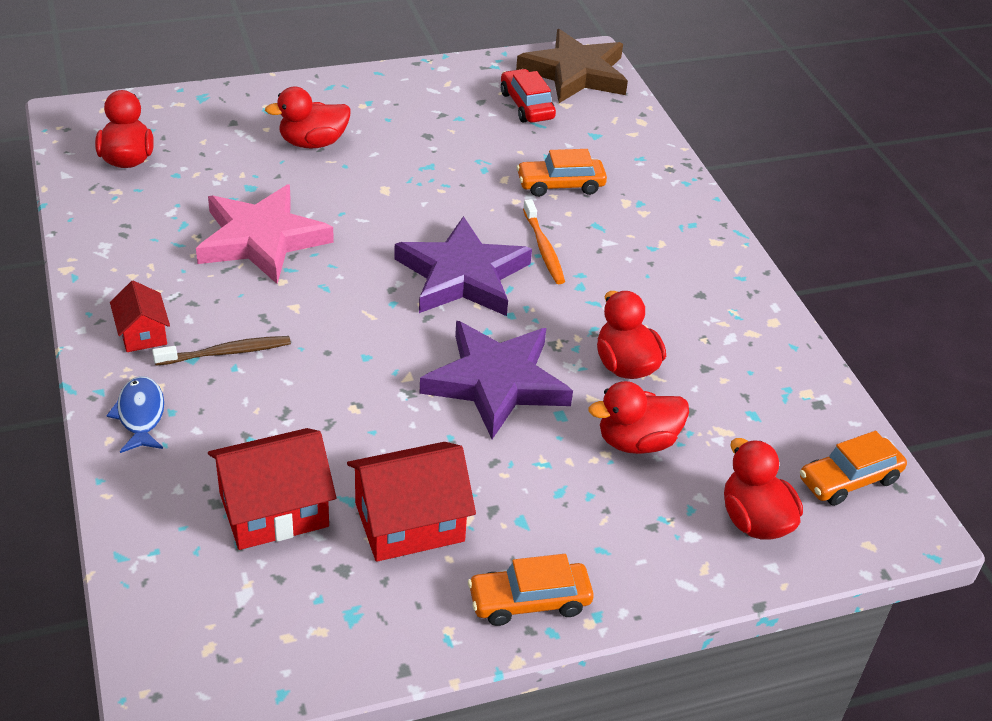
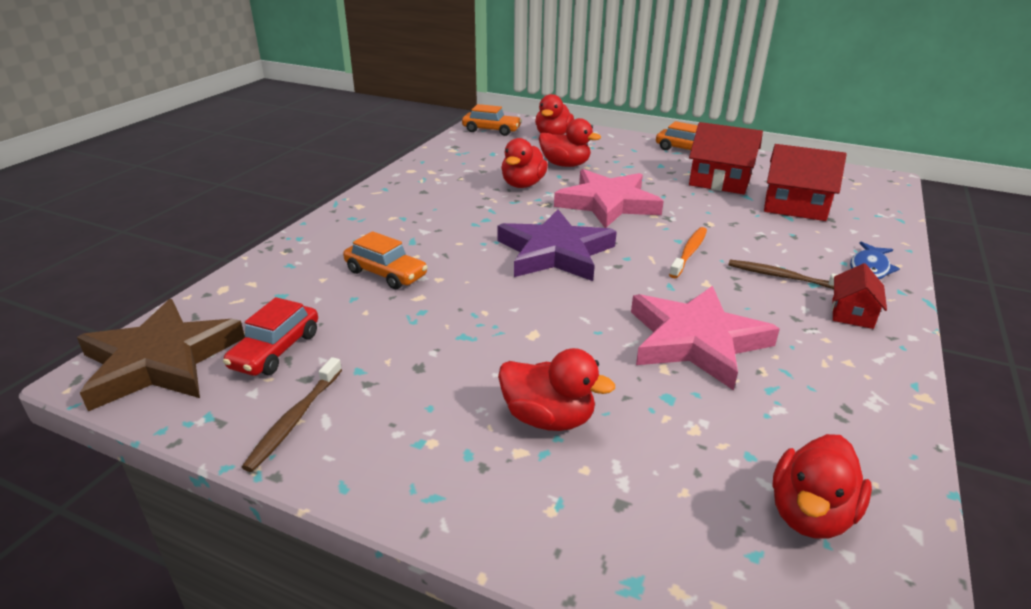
camera: 135 degrees left, 10 degrees down
(449, 83) = (295, 419): none -> brown toothbrush
(496, 382) = (608, 203): purple star -> pink star
(543, 248) = (473, 244): orange toothbrush -> orange toothbrush (689, 253)

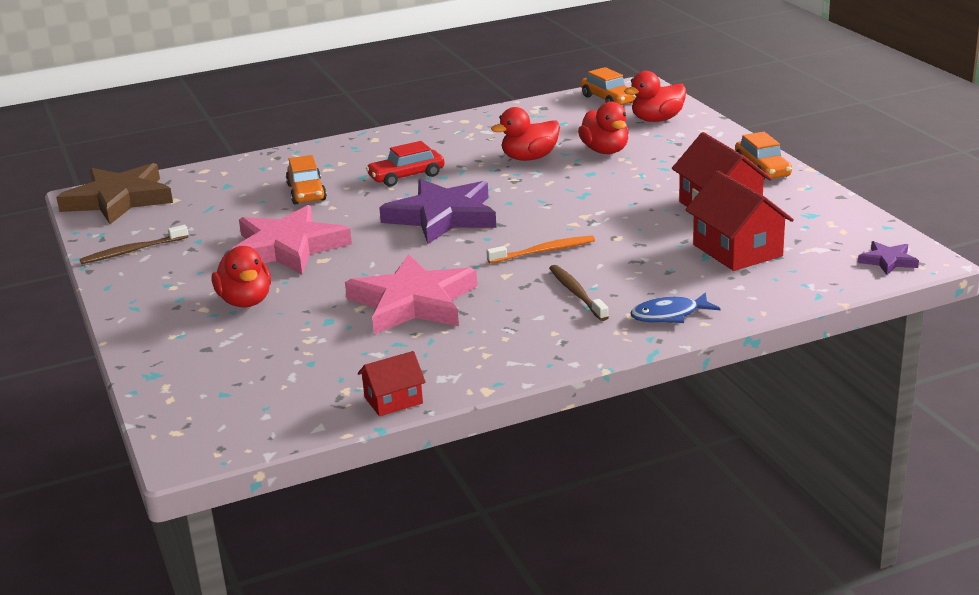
camera: 45 degrees right, 5 degrees down
(276, 350) = (176, 215): red car -> red car (406, 176)
(608, 203) = (566, 194): pink star -> pink star (288, 248)
(810, 514) = (284, 395): red duck -> none
(852, 313) = (567, 333): red house -> red house (393, 400)
(876, 185) = (888, 261): none -> purple star

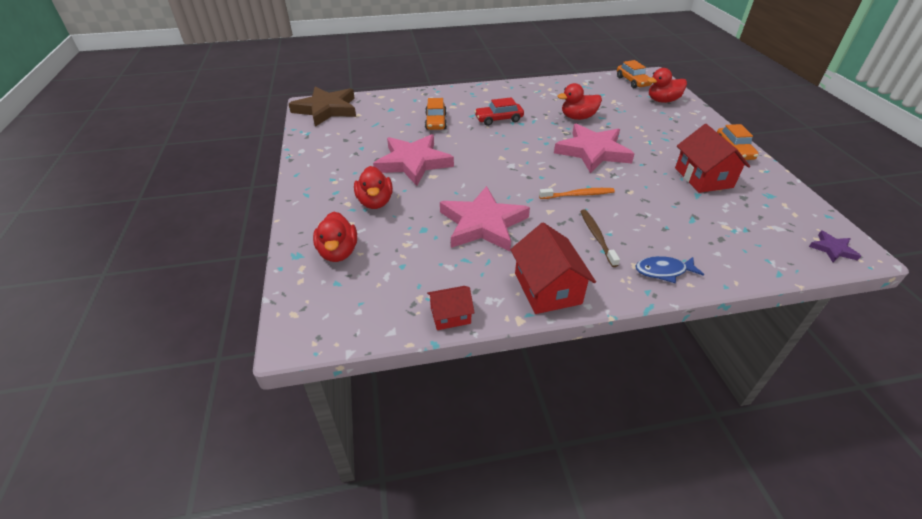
camera: 10 degrees right, 15 degrees up
(133, 251) = (321, 149): brown toothbrush -> none
(442, 217) = (515, 154): purple star -> none
(558, 198) = (592, 151): none -> pink star
(605, 151) = (627, 119): red duck -> red duck (338, 252)
(737, 250) = (716, 218): red house -> red house (547, 288)

